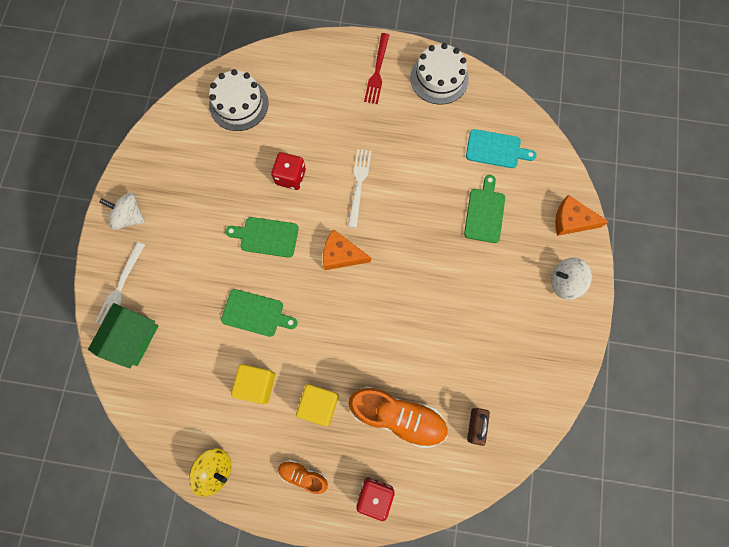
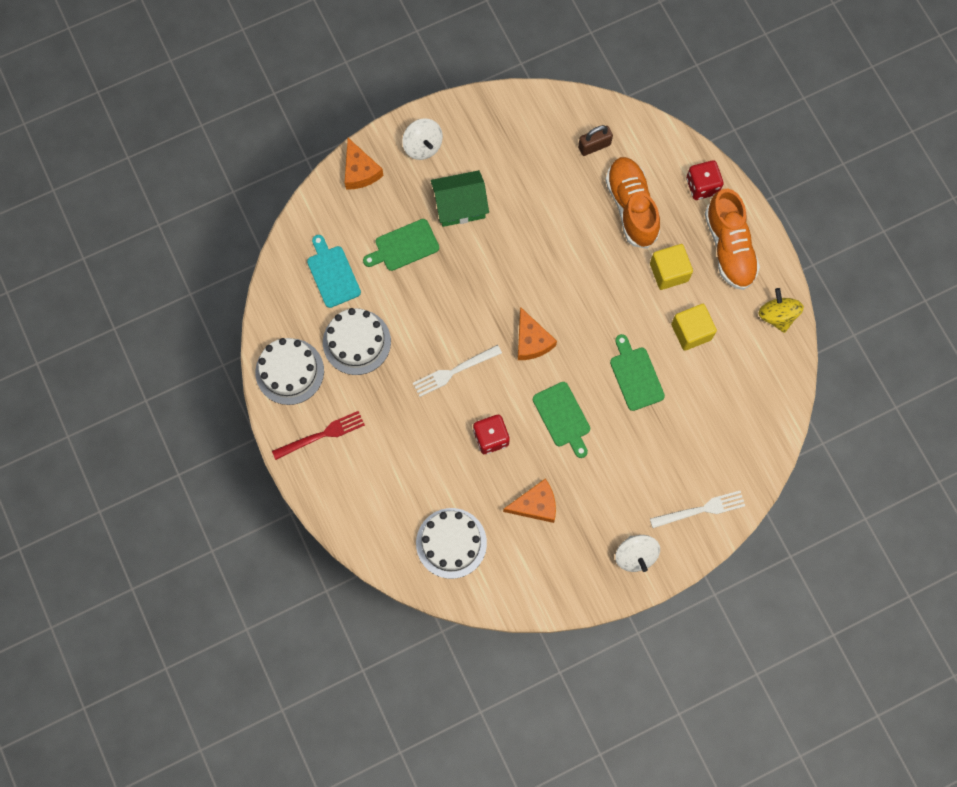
camera: 125 degrees left, 0 degrees up
(132, 338) = (734, 463): green house -> green house (460, 206)
(219, 174) = (535, 505): none -> orange cheese
(303, 475) = (729, 247): orange shoe -> orange shoe, size x1.95
(430, 133) = (356, 342): none -> white cake

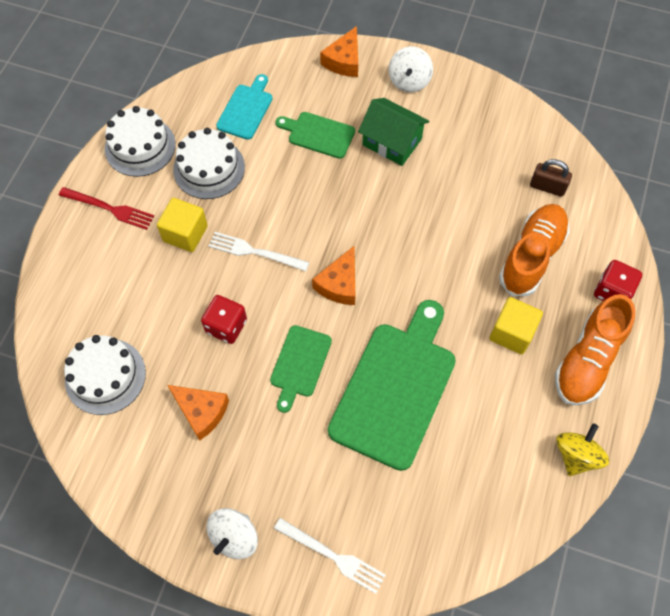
camera: 45 degrees right, 10 degrees down
(635, 375) = (395, 388): green cutting board -> green cutting board, size x1.95
(691, 332) = (482, 397): yellow cube -> yellow cube (185, 233)

